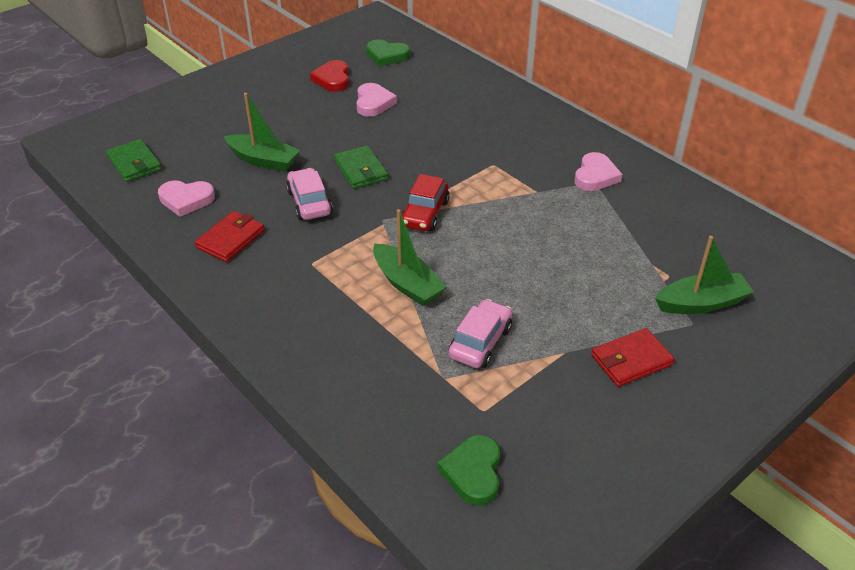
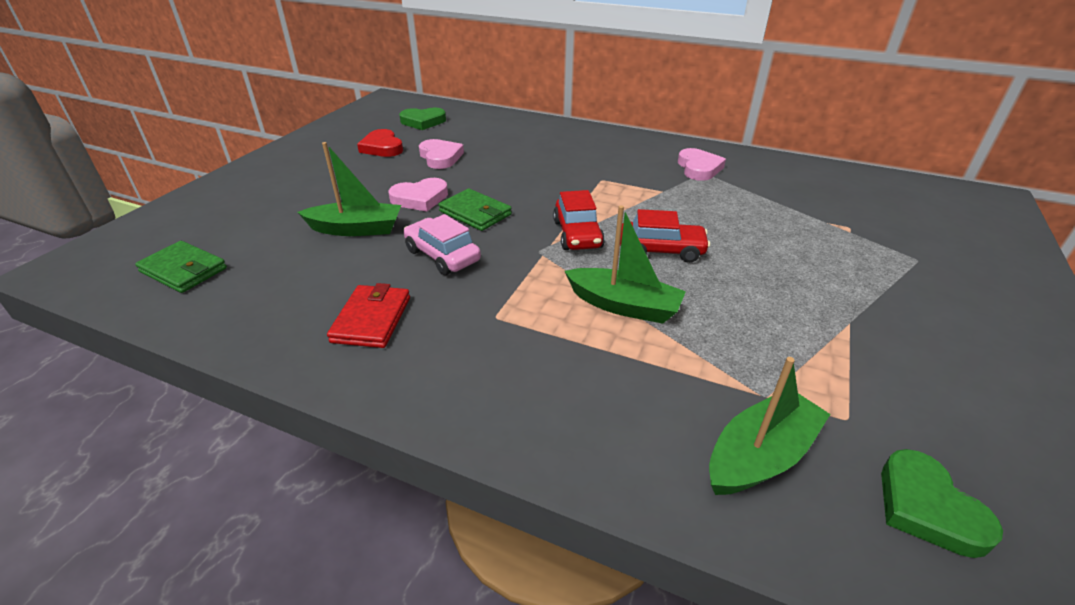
camera: 25 degrees left, 5 degrees down
(186, 200) = (281, 292): pink heart -> pink heart (420, 198)
(478, 248) = (661, 250): none -> red car
(480, 342) = (761, 341): pink car -> none
(631, 360) = (914, 309): red wallet -> none
(701, 303) = (902, 241): green boat -> green boat (760, 455)

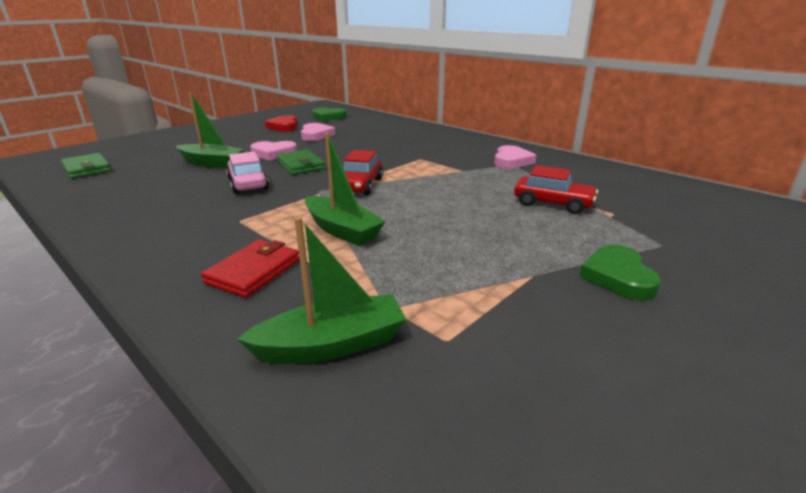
camera: 20 degrees right, 10 degrees down
(372, 319) = (158, 208): red wallet -> red wallet (254, 271)
(661, 250) = (415, 203): red car -> red car (553, 203)
(927, 507) = (447, 425): green heart -> green heart (618, 277)

